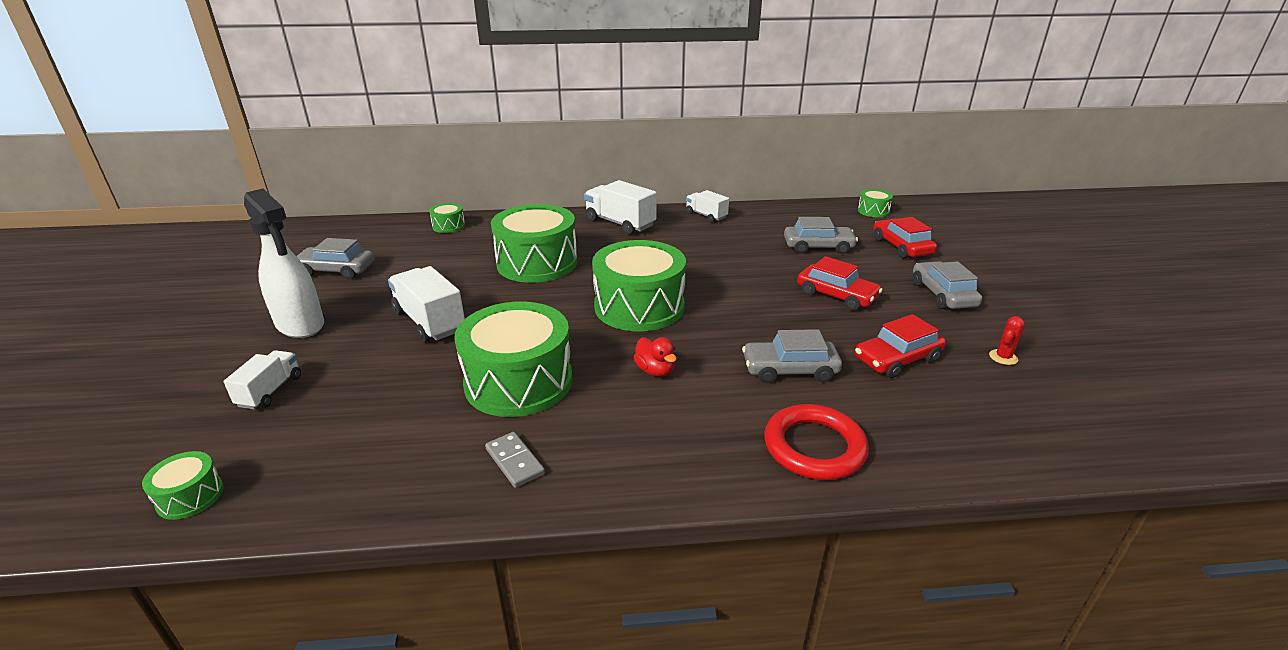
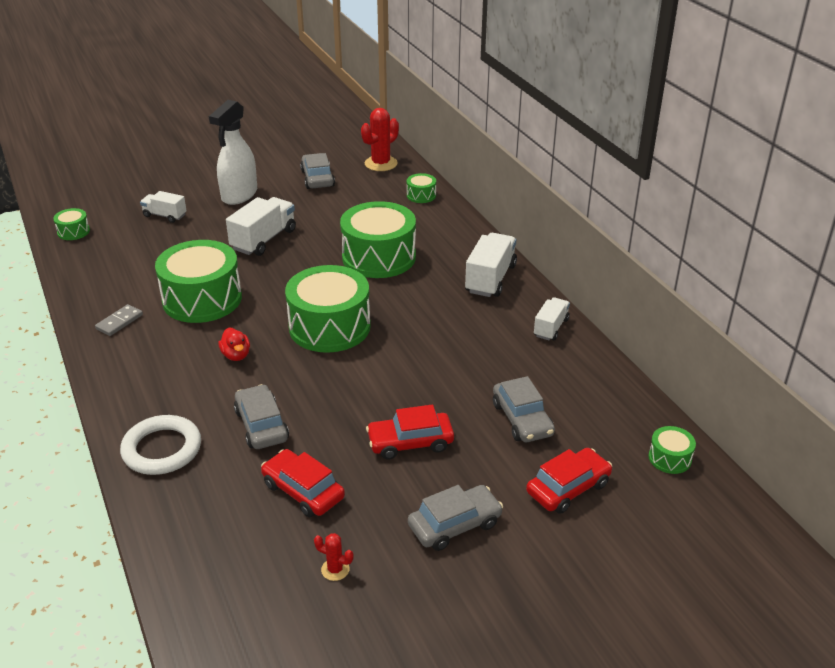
camera: 70 degrees right, 5 degrees up
(270, 391) = (165, 215): white truck -> white truck turned 150 degrees counterclockwise
(358, 233) = (381, 164): none -> red cactus
(655, 370) = (236, 355): red duck -> red duck turned 60 degrees counterclockwise
(814, 447) = (162, 449): red ring -> white ring
(836, 295) = (410, 442): red car -> red car turned 60 degrees clockwise

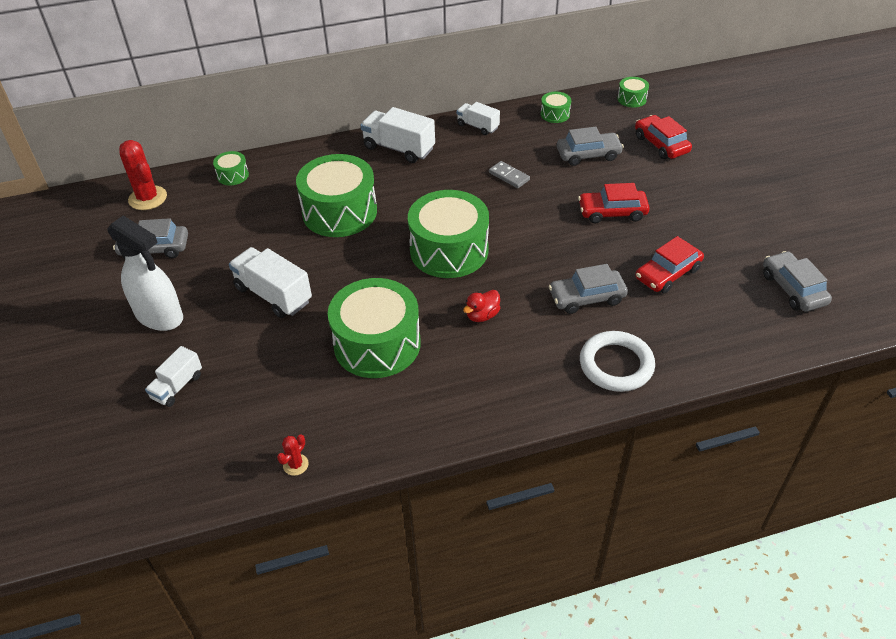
camera: 80 degrees left, 10 degrees up
(73, 232) = (176, 484): green drum -> green drum (555, 114)
(119, 322) = (403, 414): grey domino -> grey domino (509, 176)
(236, 355) = (482, 315): red duck -> red duck turned 150 degrees clockwise
(335, 569) = (747, 259): red cactus -> red cactus (295, 465)
(410, 442) = (612, 212): red car -> red car turned 90 degrees clockwise
(454, 525) = (699, 198): grey car -> grey car (793, 289)

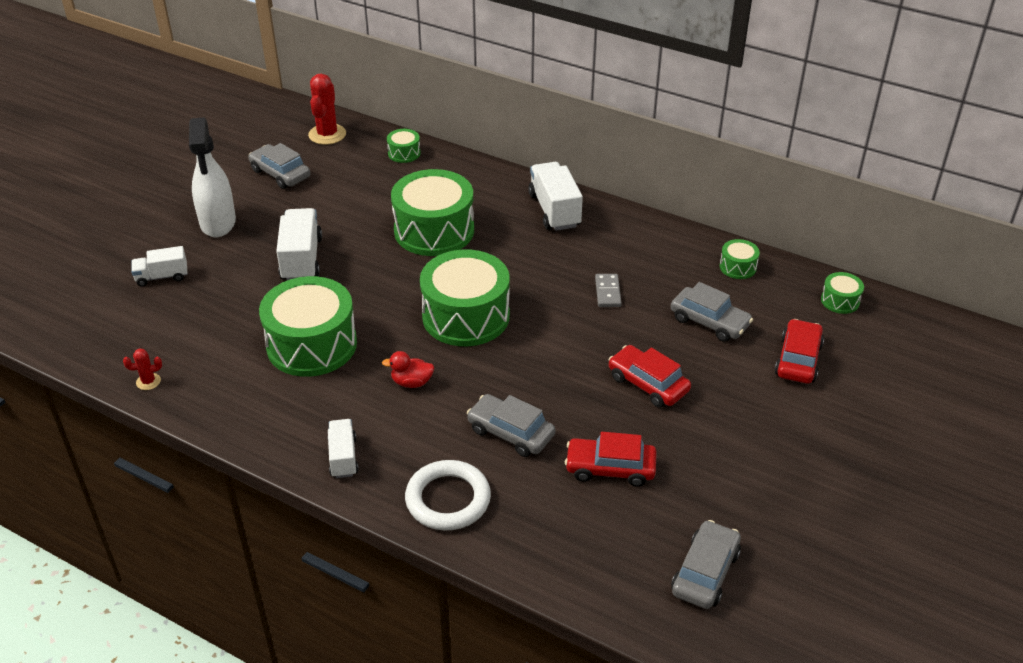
camera: 45 degrees right, 5 degrees down
(478, 126) = (649, 233): white truck -> white truck (343, 457)

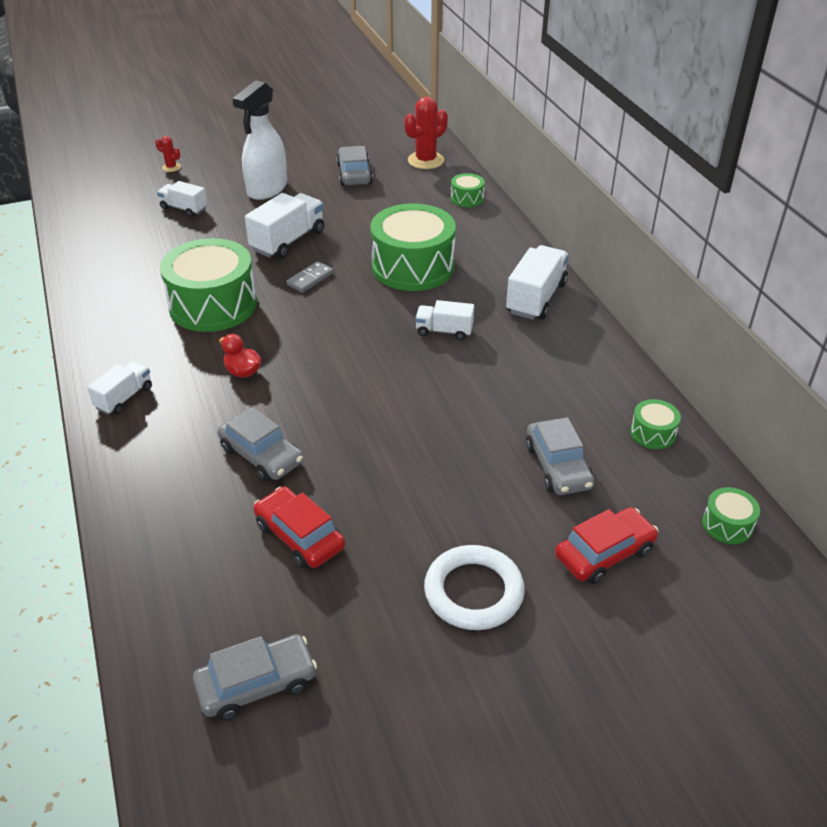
camera: 40 degrees right, 0 degrees up
(148, 381) = (82, 273): red cactus -> red cactus (171, 167)
(448, 499) = (148, 476): white ring -> white ring (473, 592)
(466, 316) = (350, 344): green drum -> none
(510, 433) = (261, 455): grey car -> grey car turned 150 degrees clockwise
(521, 269) = (444, 331): none -> white truck
(608, 292) = (494, 389): grey domino -> grey domino (310, 279)
(648, 384) = (427, 486): red car -> none

